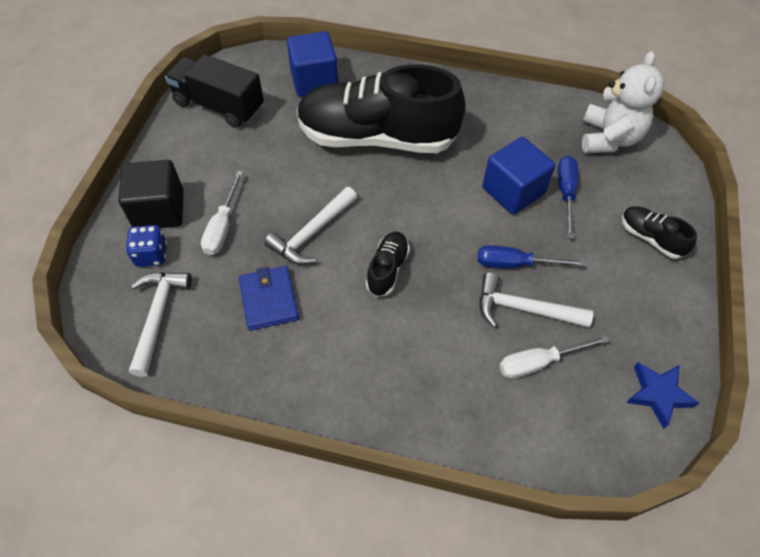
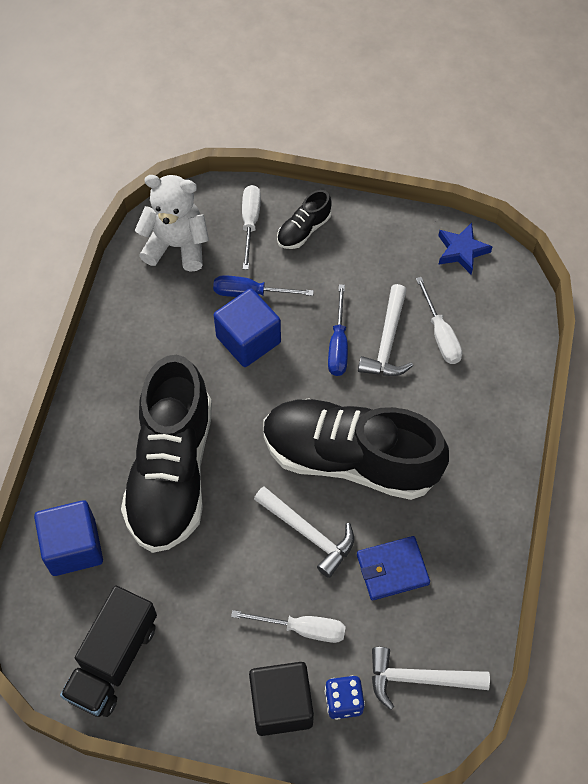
camera: 90 degrees left, 5 degrees up
(387, 269) = (350, 458): black shoe -> black shoe, size x2.41
(648, 193) = (250, 223): none -> white screwdriver

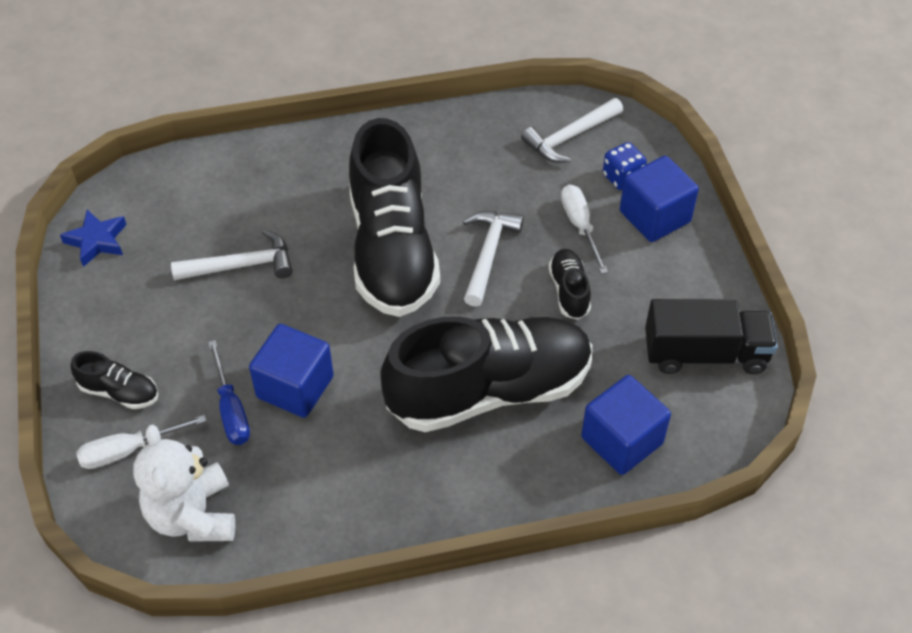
camera: 115 degrees left, 10 degrees down
(235, 581) = (569, 291): none -> black shoe
(281, 704) = (654, 216): black cube -> blue cube
(338, 345) = (264, 305): blue screwdriver -> none
(392, 569) = (485, 184): blue wallet -> none
(419, 678) = (570, 137): white hammer -> white hammer turned 75 degrees clockwise
(440, 334) = (213, 226): white screwdriver -> none

